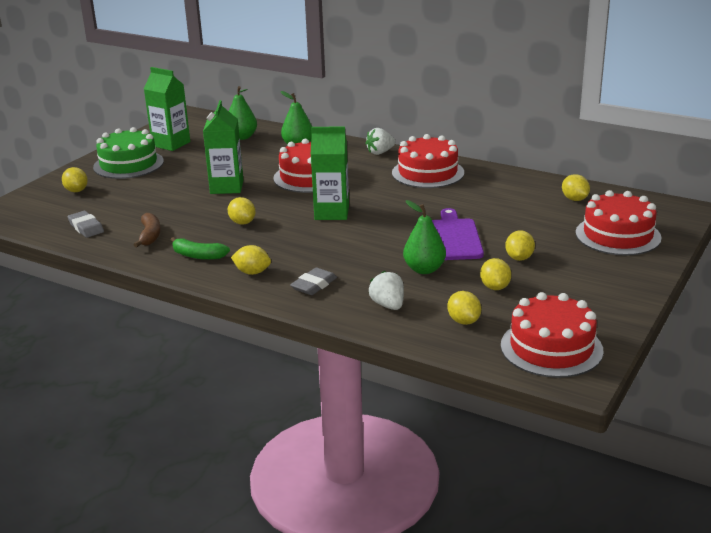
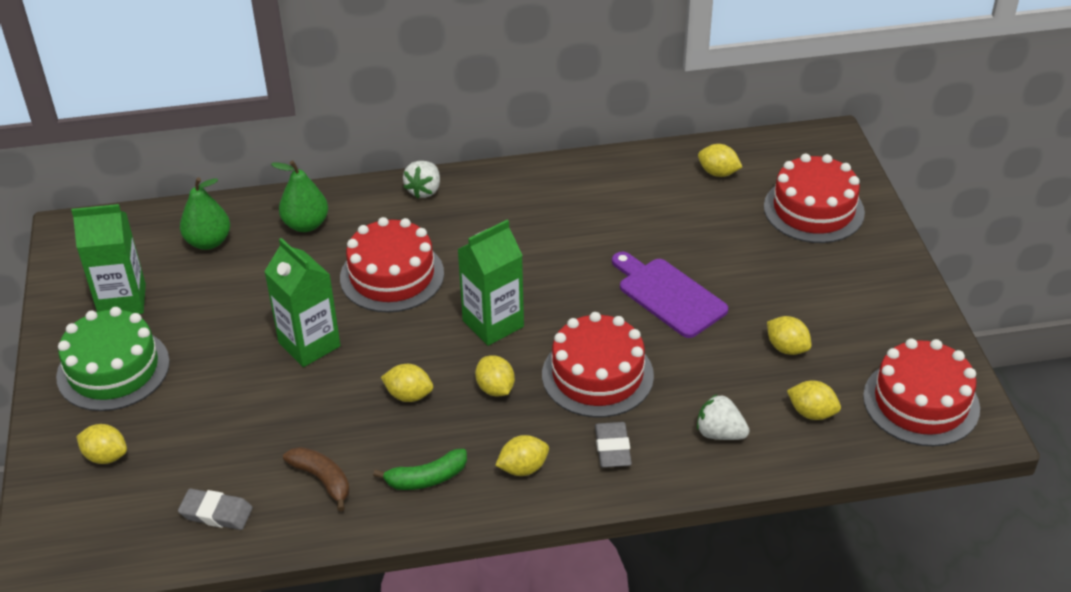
camera: 40 degrees left, 15 degrees up
(424, 269) = (694, 360): green pear -> none
(428, 173) = (521, 201): red cake -> red cake (597, 375)
(519, 258) = (762, 292): yellow lemon -> yellow lemon (495, 388)

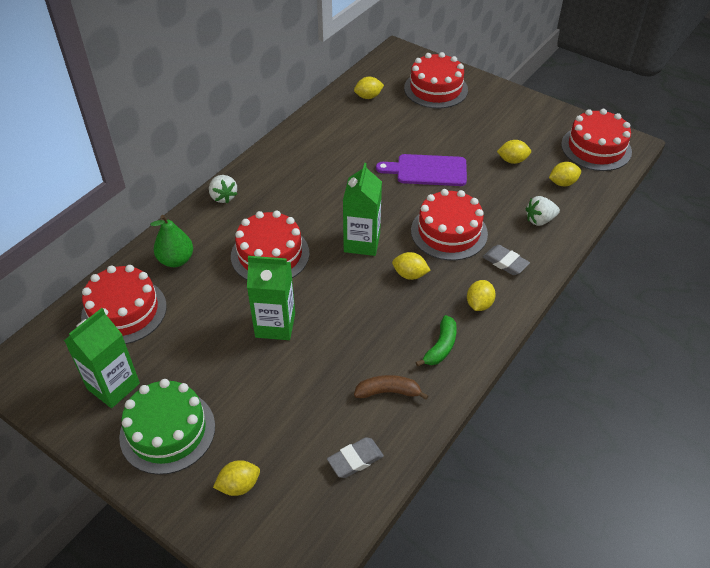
camera: 45 degrees left, 5 degrees up
(208, 242) = (124, 311): green pear -> red cake
(409, 395) = (370, 311): yellow lemon -> none

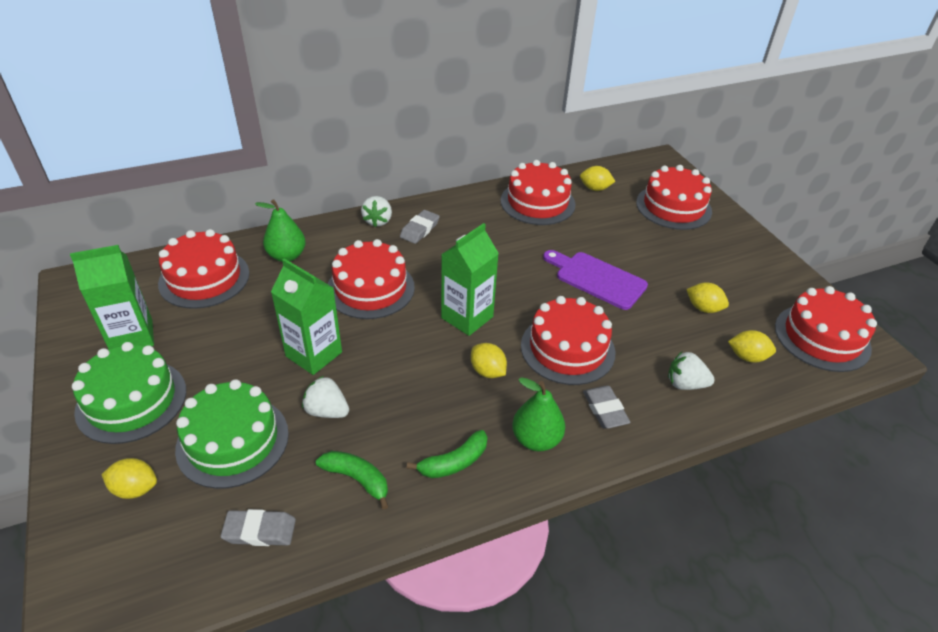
camera: 30 degrees right, 5 degrees down
(264, 189) = (420, 229): none -> grey eraser
(277, 415) = (233, 441): none -> green cake
(324, 359) = (327, 411): none -> white strawberry
(335, 127) = (537, 202): none -> red cake
(388, 392) = (357, 479): brown banana -> green banana
(479, 304) = (536, 439): yellow lemon -> green pear

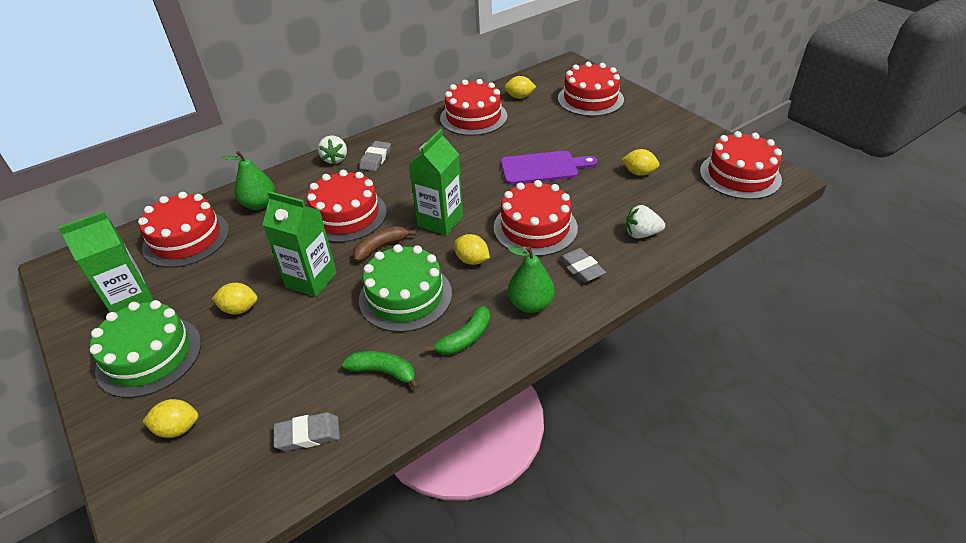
camera: 10 degrees left, 0 degrees up
(233, 441) = (258, 367): green cake -> green cake (405, 296)
(327, 411) = (338, 323): white strawberry -> none
(396, 333) = (381, 247): none -> brown banana
(597, 279) = (543, 168): purple cutting board -> purple cutting board turned 150 degrees clockwise
(747, 357) = (685, 202): yellow lemon -> yellow lemon (239, 309)

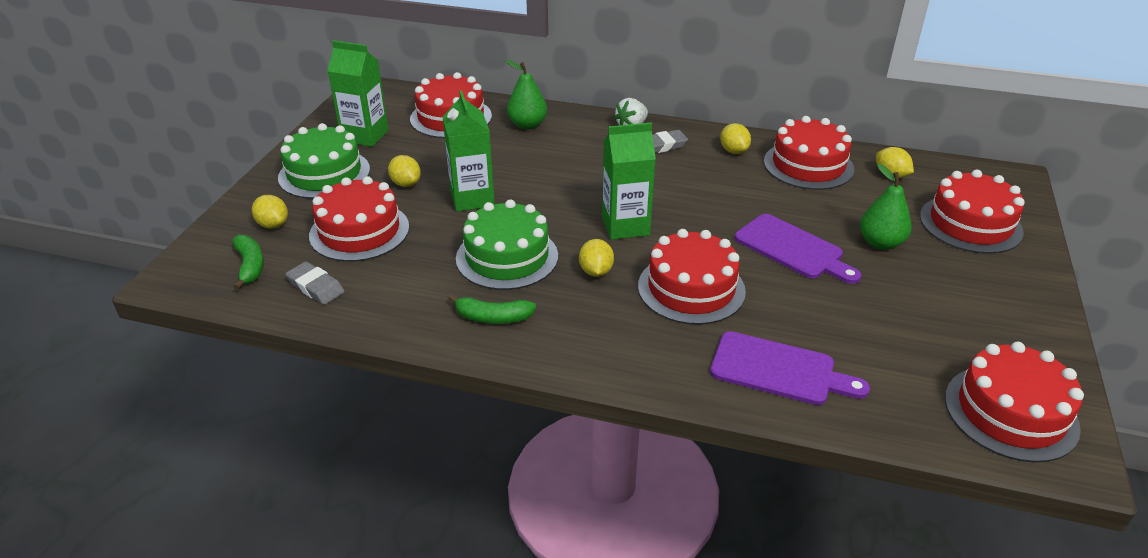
camera: 50 degrees right, 5 degrees down
(346, 215) = (567, 172): red cake -> red cake (359, 231)
(381, 247) = (551, 212): brown banana -> none
(383, 372) = (411, 291): green banana -> green banana (250, 266)
(530, 304) = (579, 337): green pear -> green pear (880, 243)
(581, 268) = (669, 349): grey eraser -> none
(639, 173) = (886, 322): yellow lemon -> yellow lemon (733, 151)
(641, 234) = (779, 370): white strawberry -> purple cutting board

